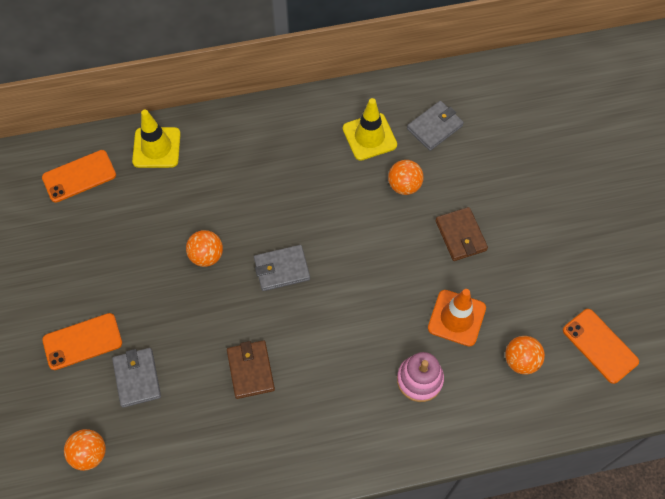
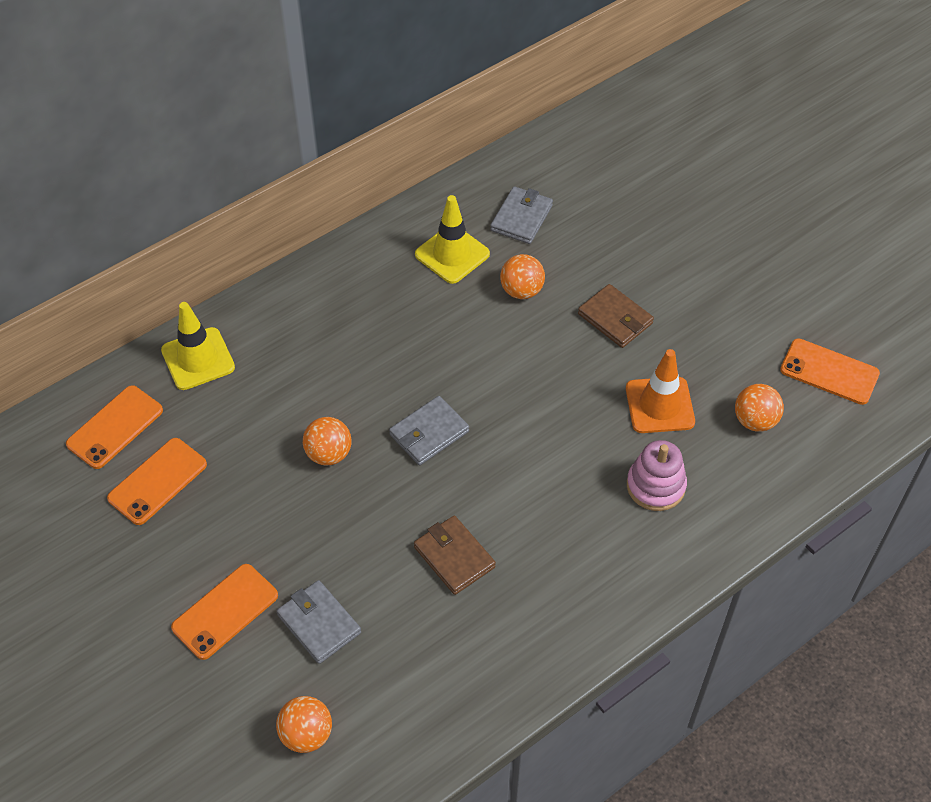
camera: 25 degrees left, 10 degrees down
(86, 227) = (157, 481): none -> orange phone

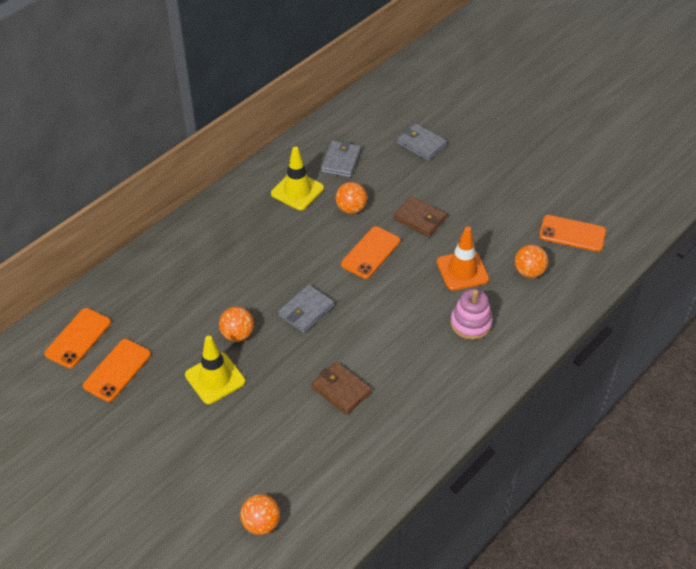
camera: 10 degrees left, 5 degrees down
(198, 359) = (129, 284): yellow traffic cone -> yellow traffic cone (215, 378)
(225, 611) = (185, 450): orange phone -> orange phone (370, 253)
(319, 624) = (254, 448): grey wallet -> grey wallet (421, 144)

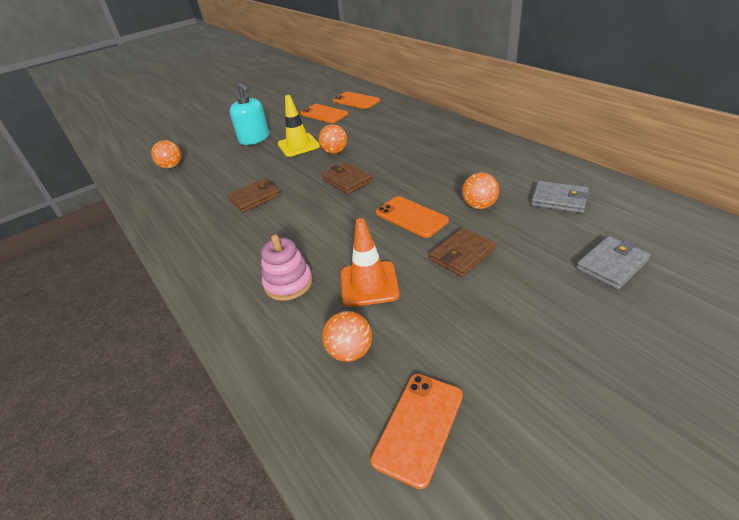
camera: 105 degrees right, 10 degrees down
(187, 440) = (254, 139): none -> turquoise soap dispenser
(297, 191) = (505, 174): yellow traffic cone -> none
(306, 311) = (347, 180): grey wallet -> brown wallet

